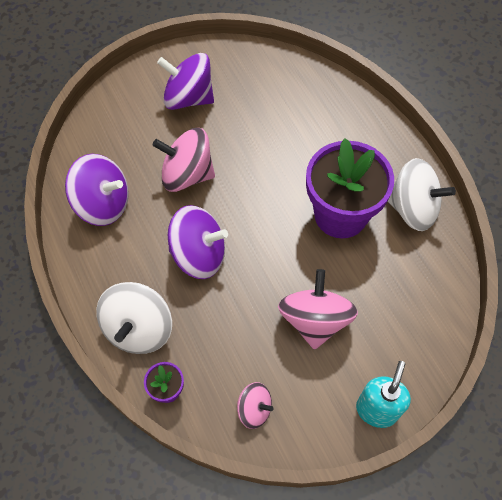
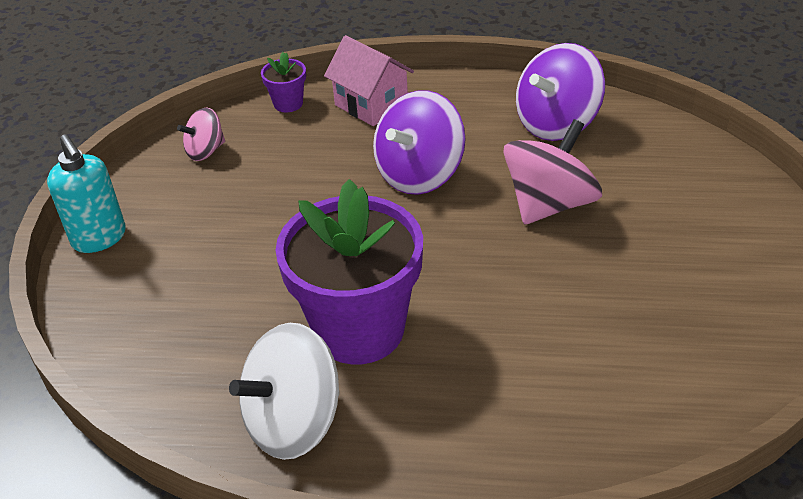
camera: 125 degrees right, 20 degrees down
(138, 329) = (371, 104): white spinning top -> pink house
(188, 98) = (696, 253): purple spinning top -> none
(315, 320) = (245, 235): pink spinning top -> none

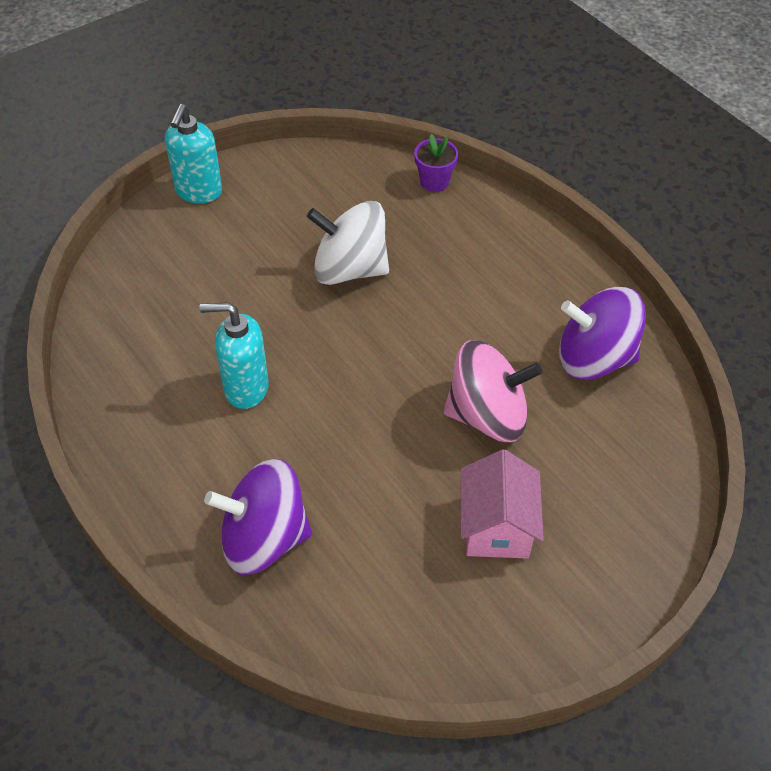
camera: 45 degrees right, 10 degrees up
(205, 151) = (334, 177): pink spinning top -> none
(294, 422) = (136, 410): white spinning top -> white spinning top (349, 269)
(359, 329) = (245, 388): purple flower pot -> turquoise soap dispenser
(371, 104) = (487, 229): pink house -> pink house (496, 526)
(419, 174) = (438, 313): purple spinning top -> purple spinning top (264, 538)

